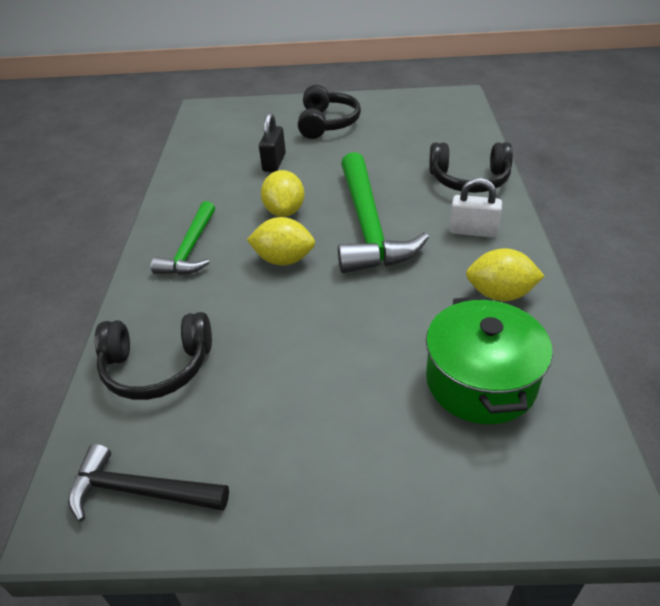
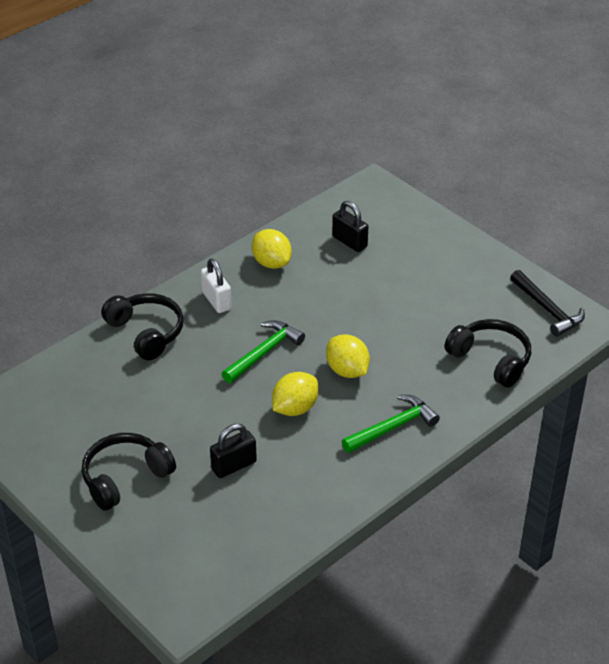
camera: 135 degrees left, 0 degrees up
(368, 225) = (264, 353): green hammer -> green hammer, size x0.59
(480, 381) = (349, 242): green pot -> black padlock

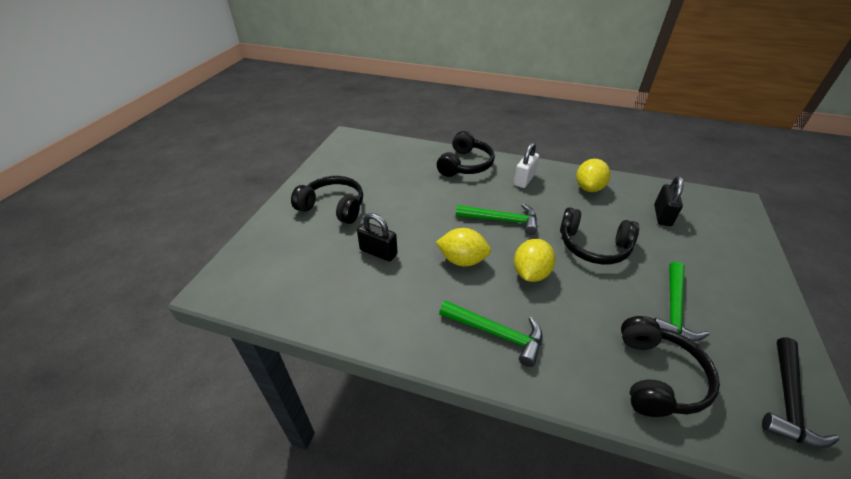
camera: 60 degrees right, 0 degrees up
(348, 311) = (593, 246): none -> black headphones
(446, 310) = (673, 309): none -> green hammer

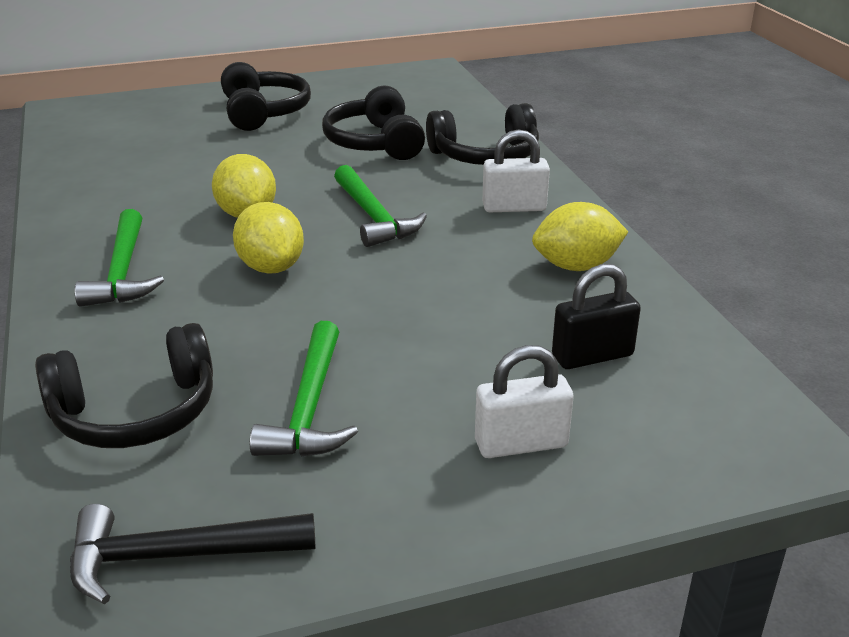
camera: 55 degrees right, 10 degrees down
(378, 252) = (205, 162): black padlock -> none
(530, 273) = (271, 267): yellow lemon -> yellow lemon turned 75 degrees clockwise
(593, 246) = (400, 303): black headphones -> black headphones (375, 143)
(673, 309) = (310, 407): green hammer -> green hammer turned 75 degrees counterclockwise
(720, 260) = (521, 444): none -> white padlock

